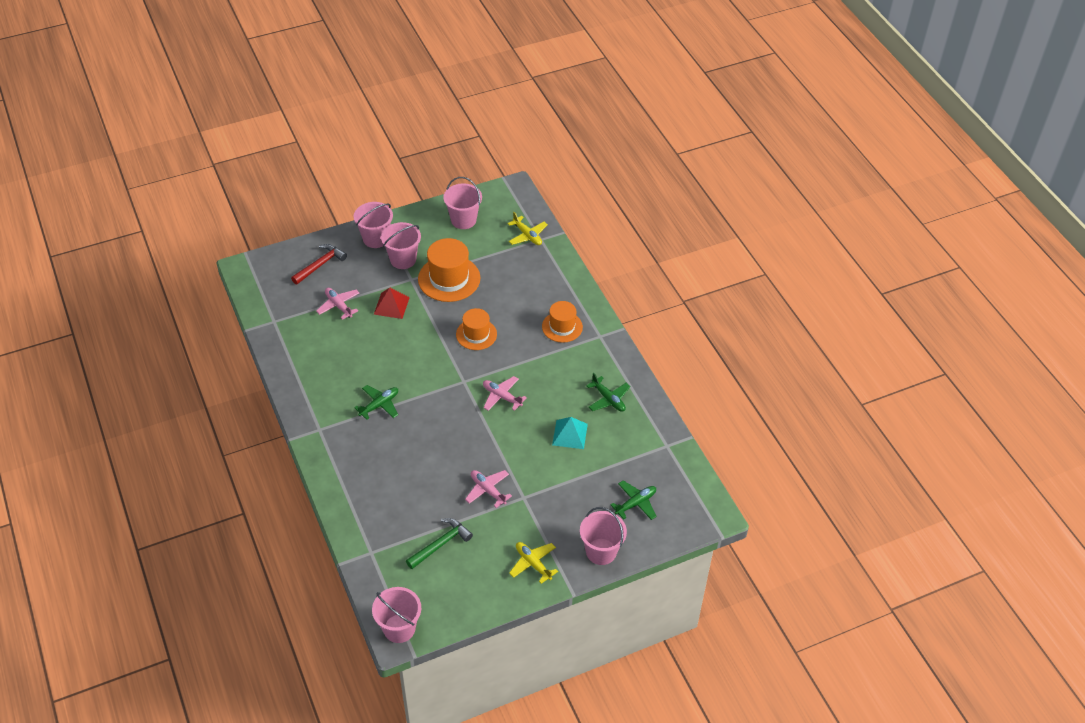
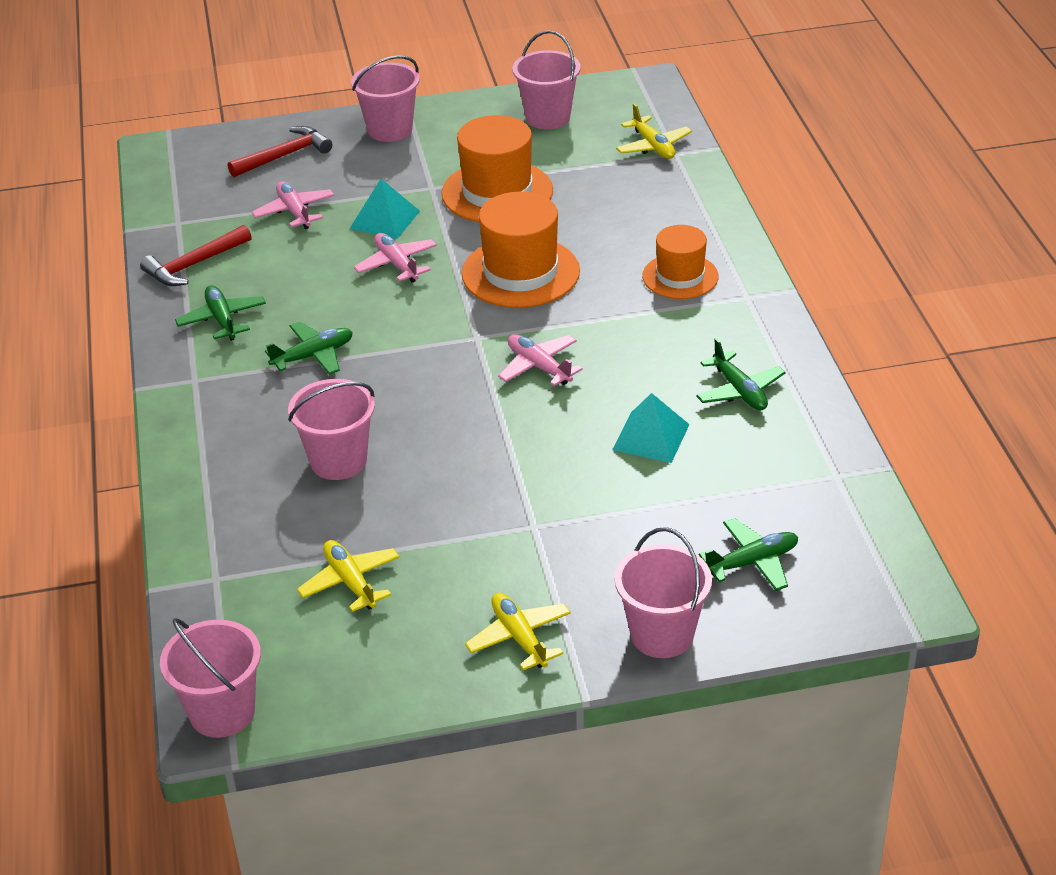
camera: 15 degrees right, 10 degrees down
(293, 350) = (194, 265): none -> red hammer
(321, 387) = (222, 320): none -> green plane
(391, 305) = (385, 219): red pyramid -> turquoise pyramid
(403, 259) = (426, 160): pink bucket -> pink bucket (338, 461)
(440, 544) = (350, 582): green hammer -> yellow plane
(476, 334) = (520, 272): orange hat -> orange hat, size x1.57
(488, 490) = (468, 506): pink plane -> pink plane (397, 264)

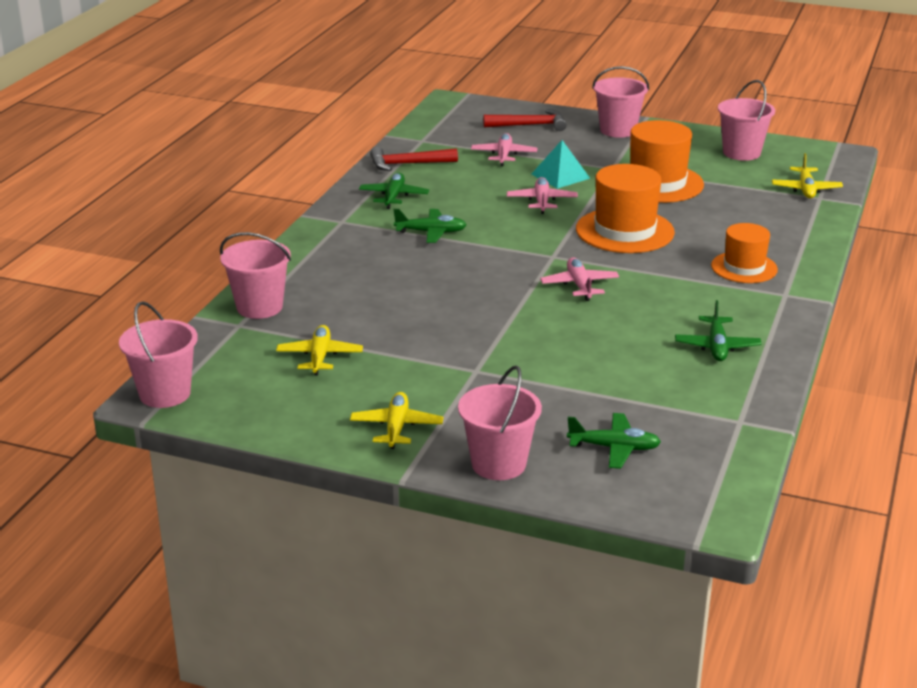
camera: 30 degrees right, 10 degrees down
(338, 461) = (384, 291): pink bucket -> pink bucket (259, 307)
(650, 437) = (618, 350): turquoise pyramid -> none

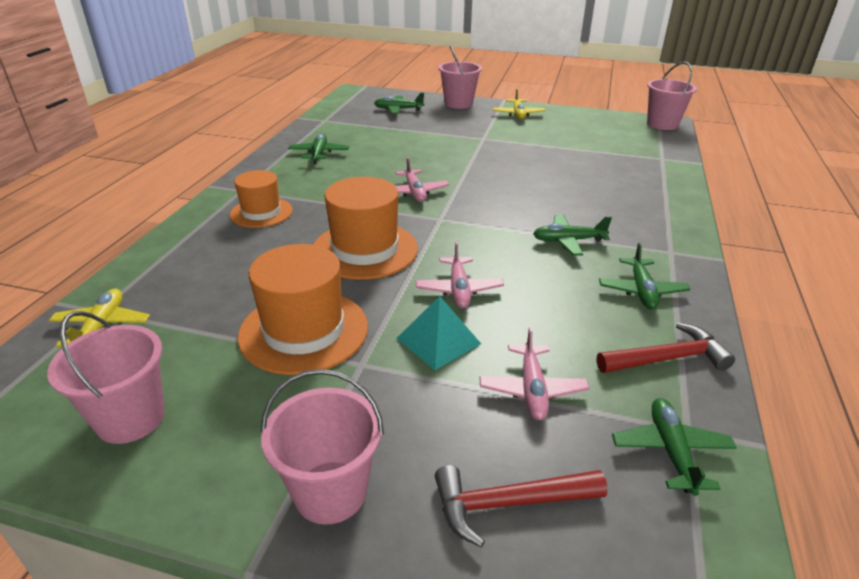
camera: 175 degrees right, 5 degrees up
(259, 307) = (661, 170): pink bucket -> none
(320, 357) = (588, 142): yellow plane -> none
(437, 135) = (671, 451): none -> green plane

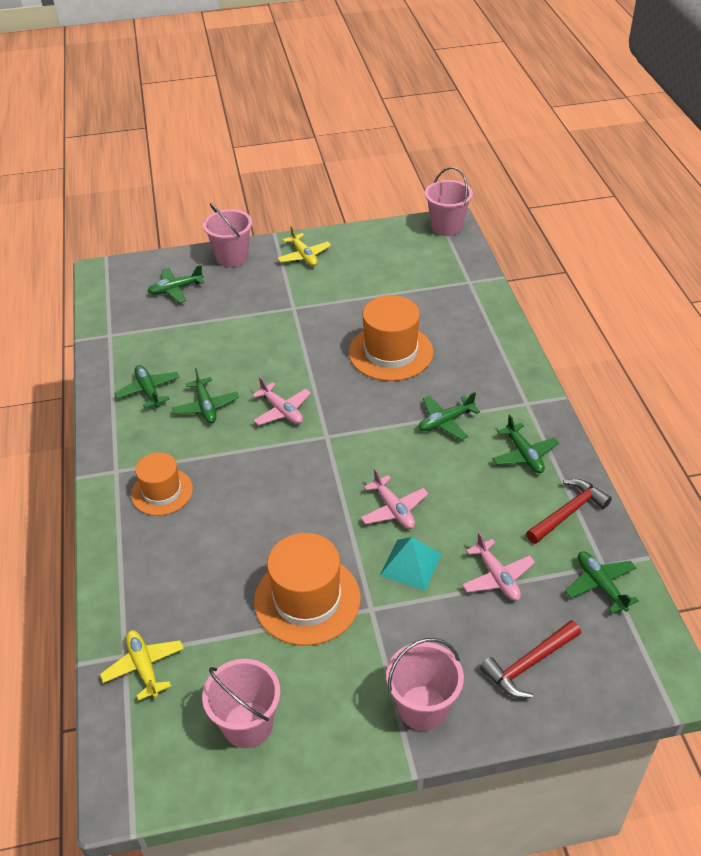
camera: 25 degrees left, 10 degrees up
(353, 173) = (206, 406): none -> green plane
(365, 250) = (290, 498): orange hat -> orange hat (390, 352)

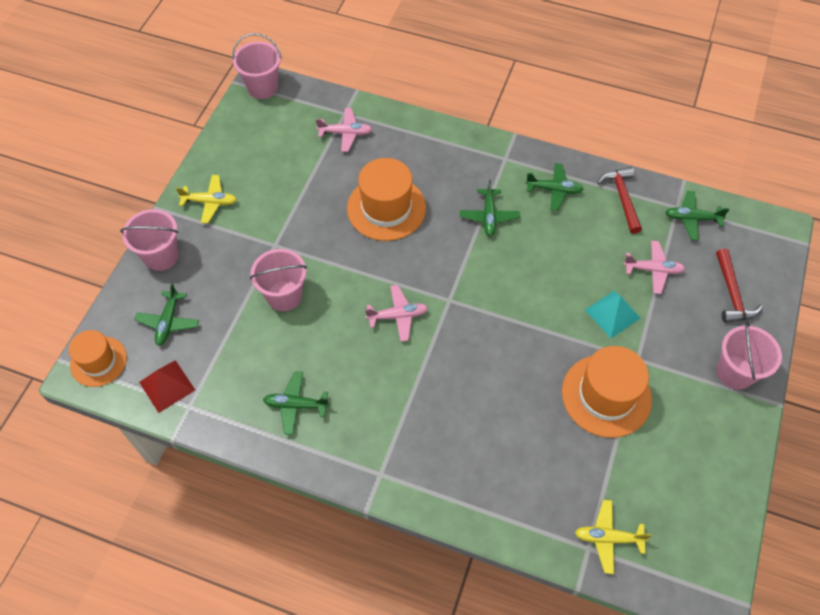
camera: 60 degrees left, 15 degrees up
(119, 315) = (167, 386): none -> red pyramid
(162, 492) = (430, 447): orange hat -> orange hat (98, 361)
(206, 406) = (351, 369): green plane -> none
(248, 725) = (696, 488): pink bucket -> pink bucket (284, 295)
(393, 509) = (554, 296): pink plane -> pink plane (345, 133)

